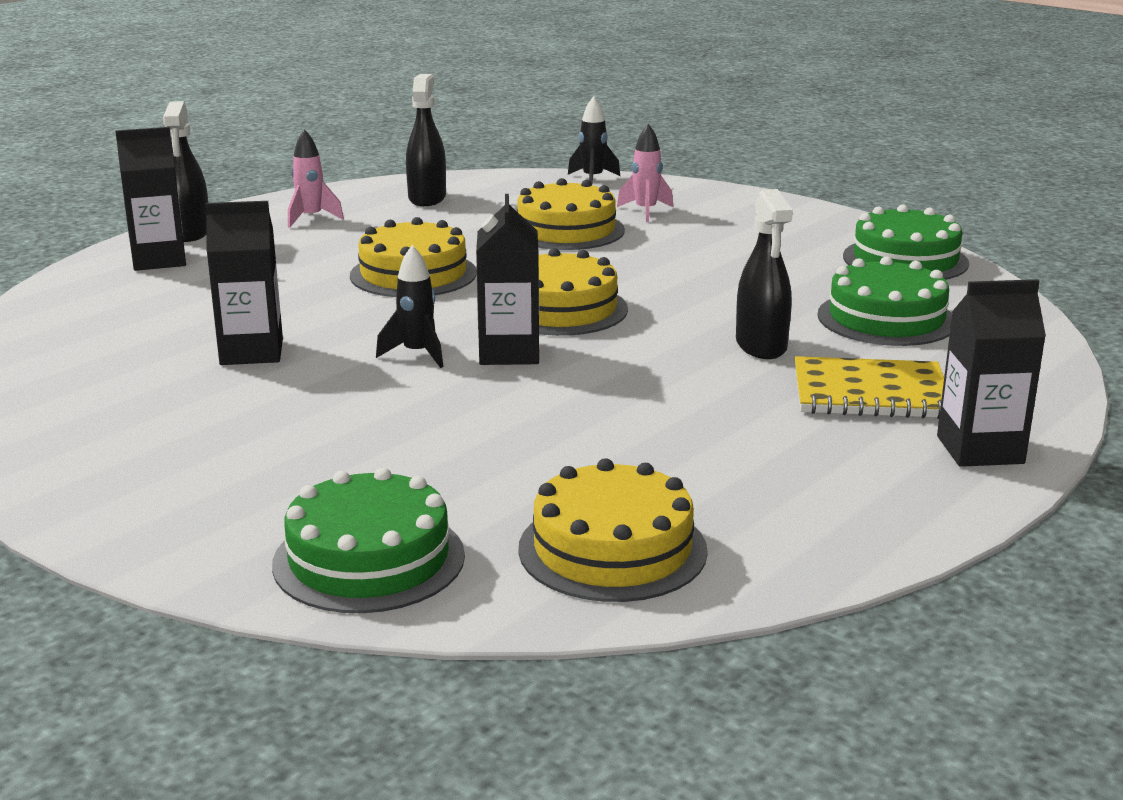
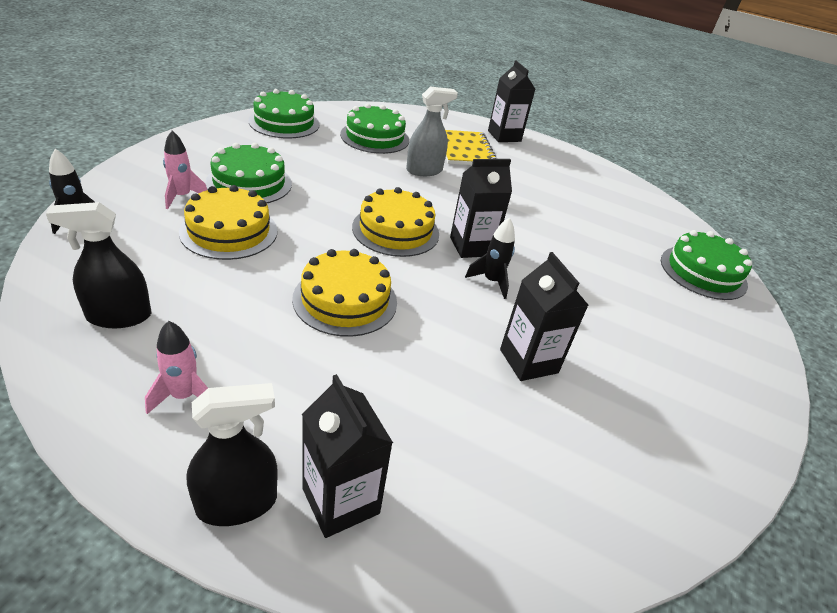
camera: 110 degrees left, 15 degrees up
(612, 549) = (640, 213): yellow cake -> none
(687, 239) = (249, 183): none -> green cake
(761, 346) = (424, 170): black spray bottle -> grey spray bottle

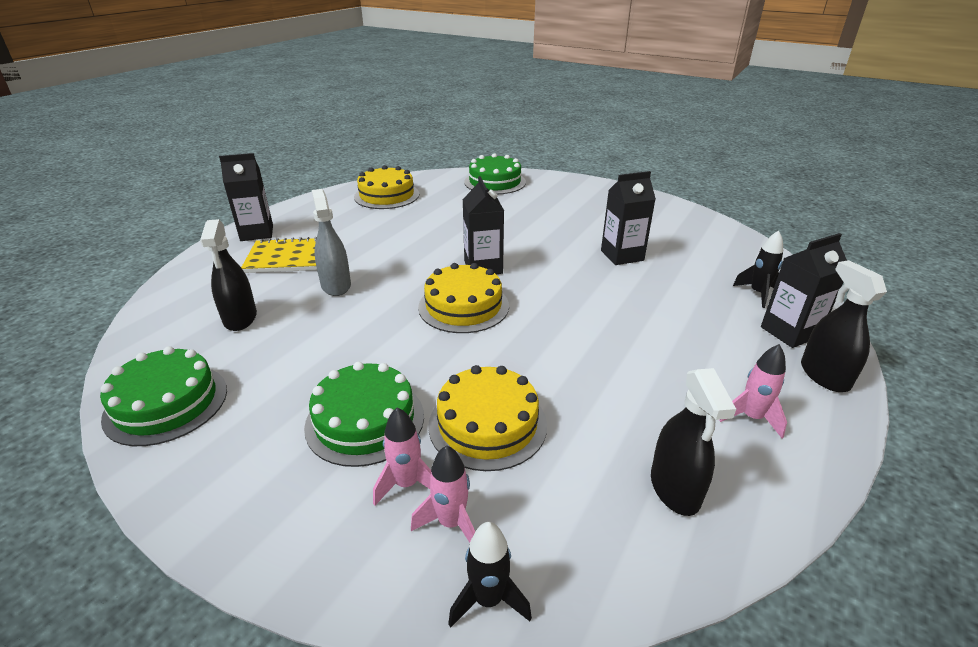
camera: 80 degrees left, 5 degrees down
(141, 211) = (451, 523): none -> pink rocket
(345, 300) = (585, 335): yellow cake -> yellow cake (386, 195)
(375, 137) = (240, 318): green cake -> black spray bottle
(491, 281) = (533, 262): black rocket -> black rocket (757, 294)

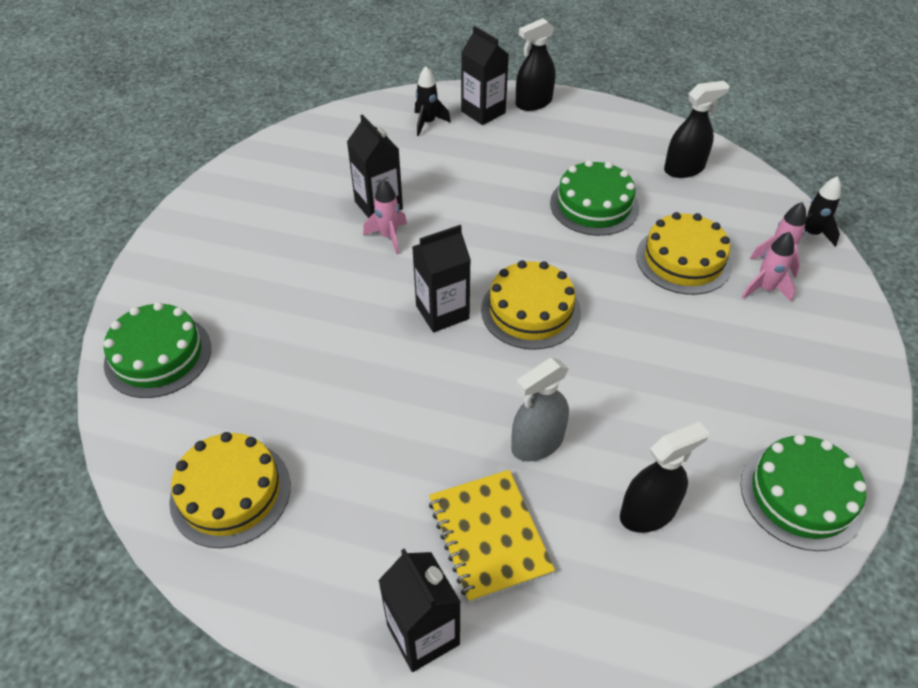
camera: 105 degrees left, 15 degrees up
(365, 420) = (725, 333): green cake -> green cake (594, 205)
(751, 418) = (599, 136): pink rocket -> pink rocket (389, 237)

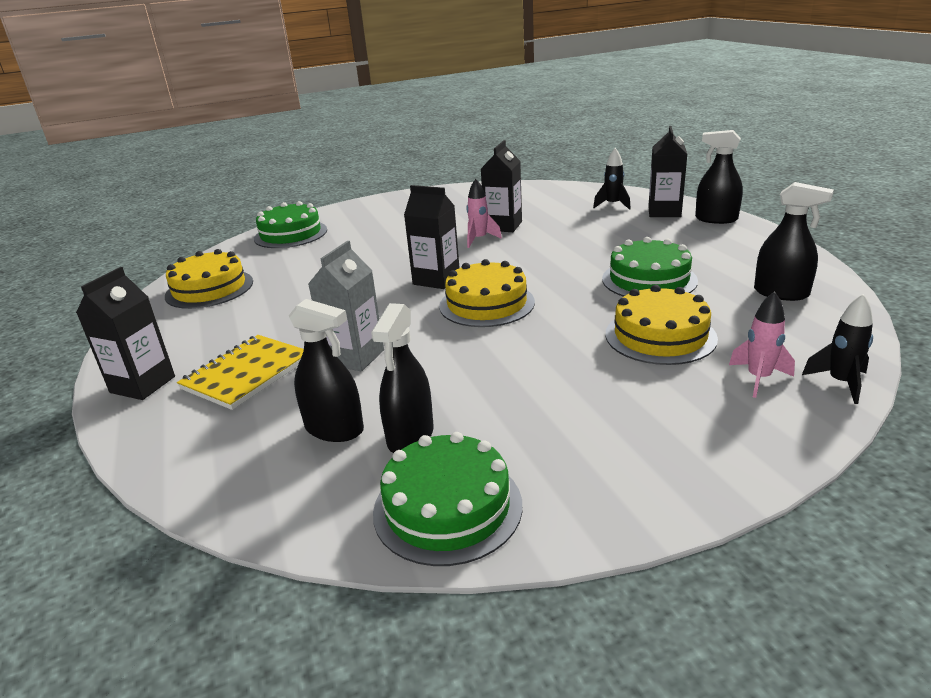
camera: 55 degrees right, 20 degrees down
(537, 443) = (355, 357): grey spray bottle -> grey carton
(698, 470) = (410, 436): none -> black spray bottle
(765, 289) = (702, 387): pink rocket -> none

